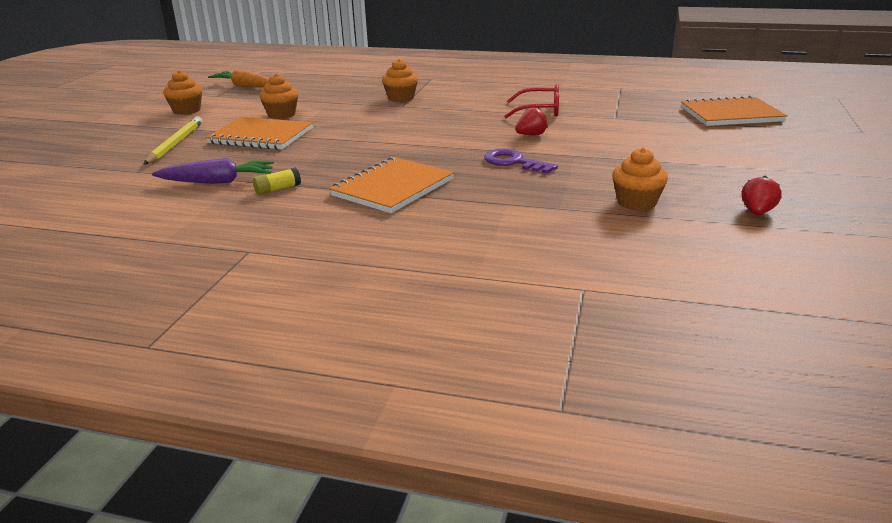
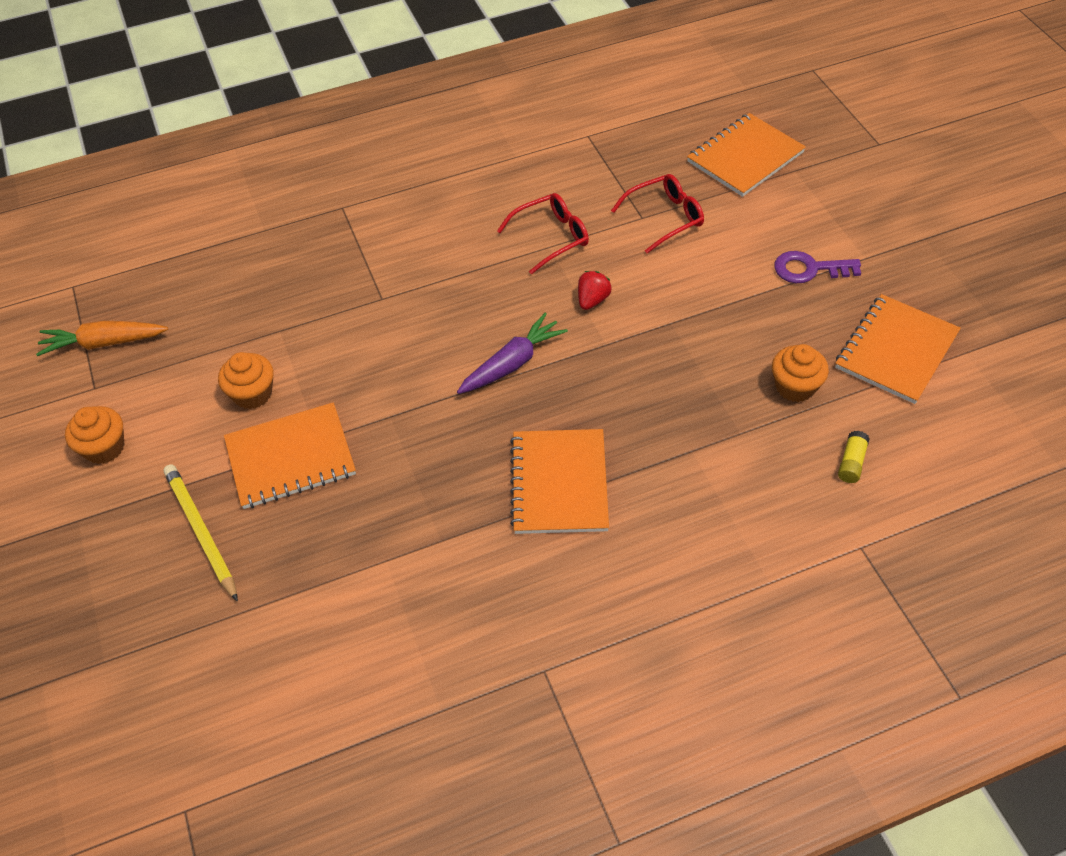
camera: 35 degrees left, 25 degrees up
(218, 182) = (362, 578): purple carrot -> purple carrot (512, 363)
(277, 189) = (446, 554): yellow glue stick -> yellow glue stick (851, 462)
(401, 98) = (359, 279): orange cupcake -> none
(514, 162) = (627, 368): purple key -> purple key (809, 269)
(633, 121) = (665, 217): none -> red glasses
(757, 212) = (896, 350): red strawberry -> orange notebook

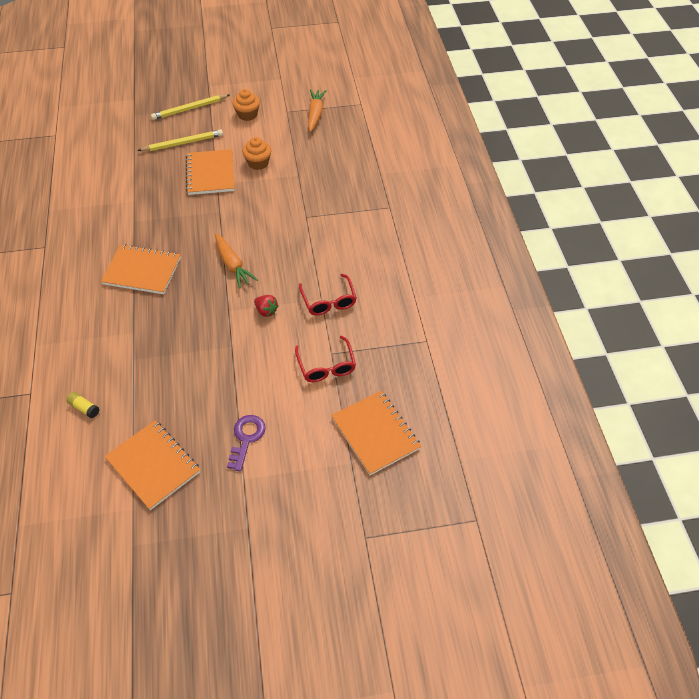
camera: 100 degrees right, 0 degrees up
(83, 556) = (190, 109): none -> yellow pencil
(512, 363) = (233, 265): purple carrot -> orange carrot
(795, 386) = (152, 397): orange cupcake -> none

